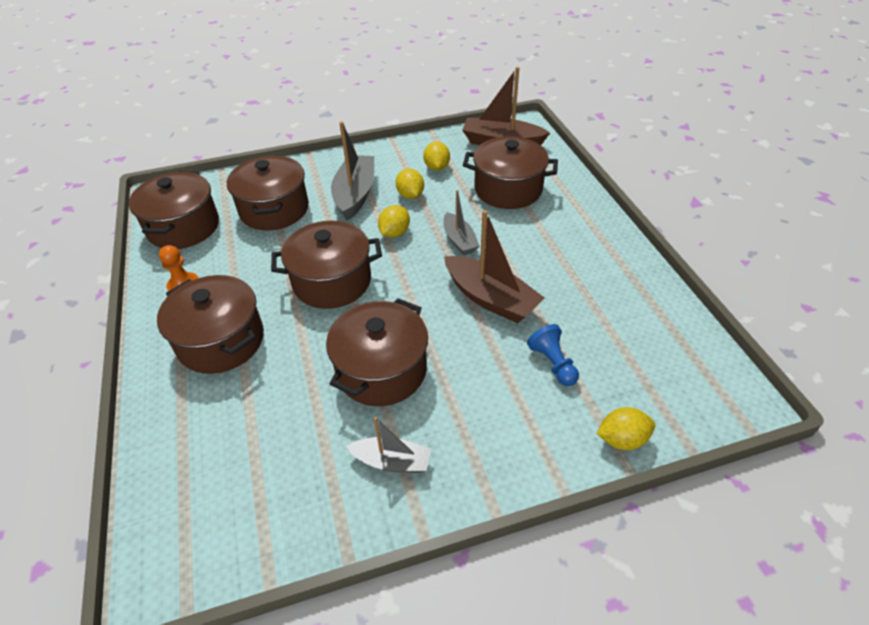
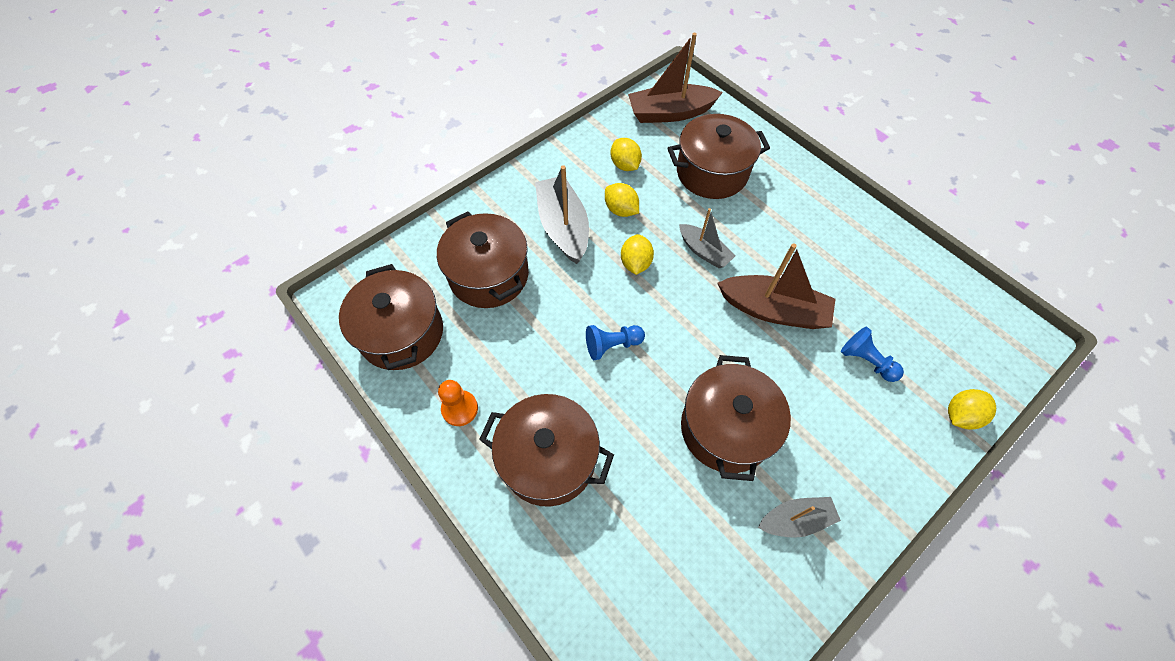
camera: 25 degrees left, 15 degrees up
(332, 281) = (612, 345): brown pot -> blue pawn

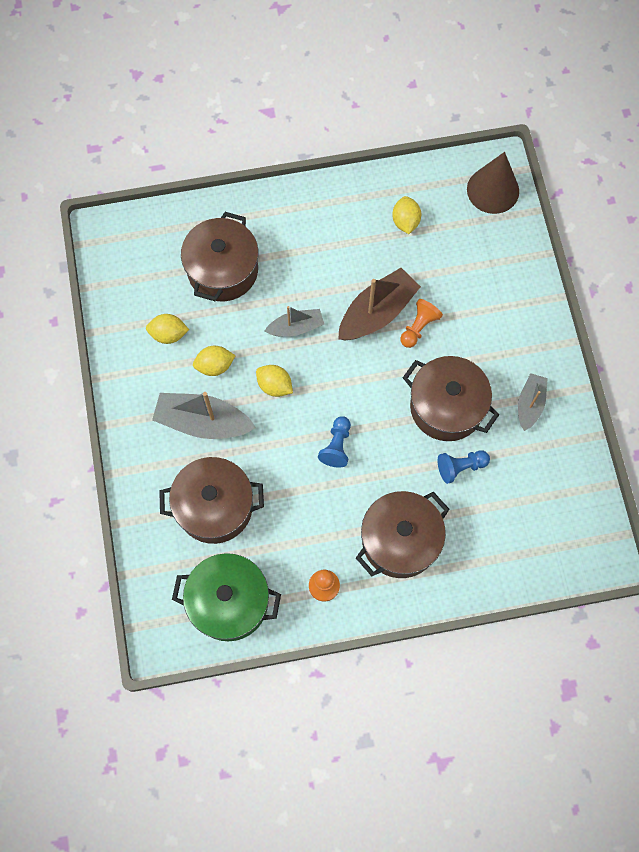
camera: 60 degrees left, 10 degrees up
(402, 333) = (229, 602): brown pot -> green pot
(670, 113) = (134, 260): brown boat -> none
(789, 355) = (418, 327): none -> orange pawn
(866, 361) = (452, 279): blue pawn -> blue pawn (460, 467)
(960, 415) = (523, 251): yellow lemon -> yellow lemon (405, 221)
(994, 348) = (493, 190): none -> brown cone

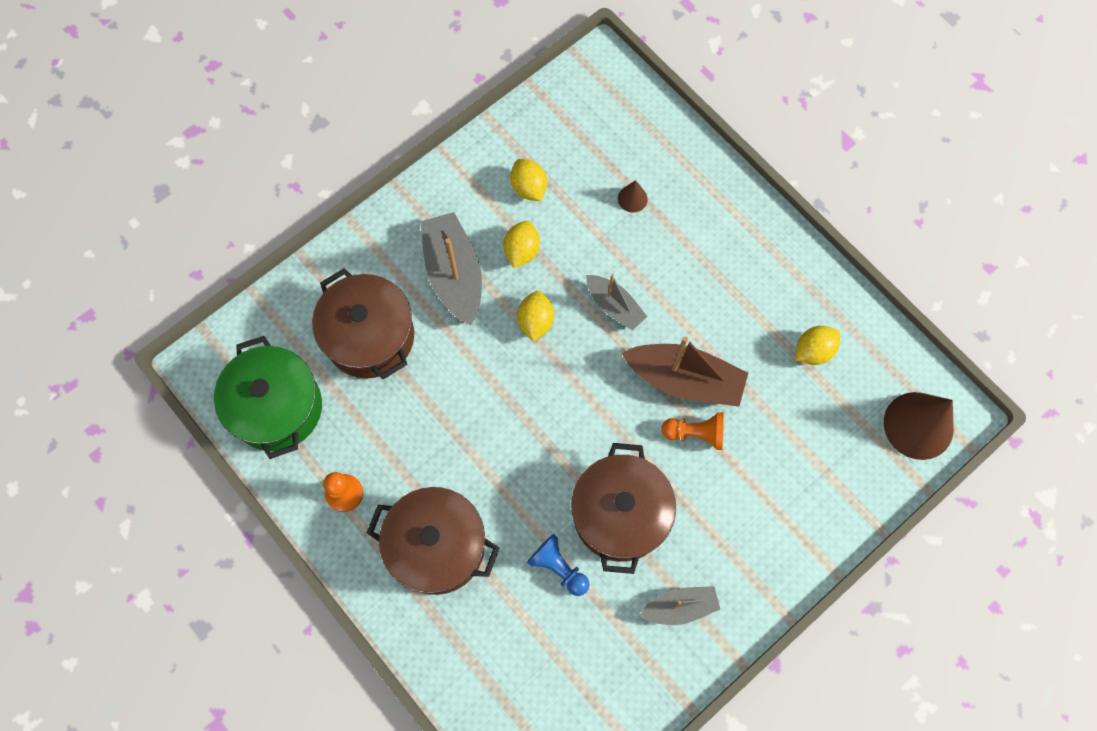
camera: 60 degrees right, 0 degrees up
(215, 366) = (521, 251): yellow lemon -> yellow lemon turned 60 degrees clockwise
(222, 270) = (632, 198): brown pot -> brown cone
(337, 446) = (505, 421): blue pawn -> none

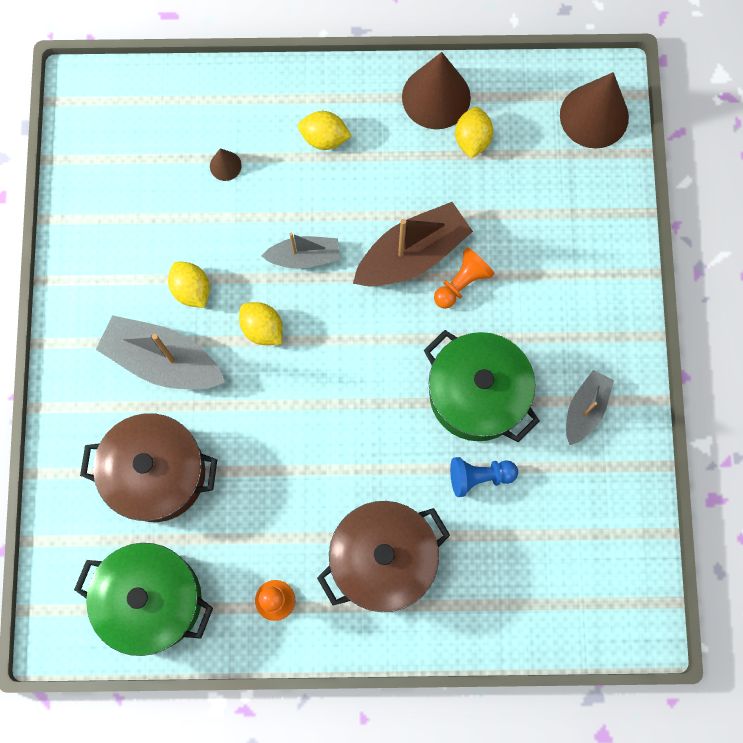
camera: 50 degrees left, 5 degrees up
(529, 188) = (141, 238): yellow lemon -> yellow lemon (324, 138)
(620, 514) = (477, 394): brown pot -> green pot
(821, 298) = (436, 97): none -> brown cone

